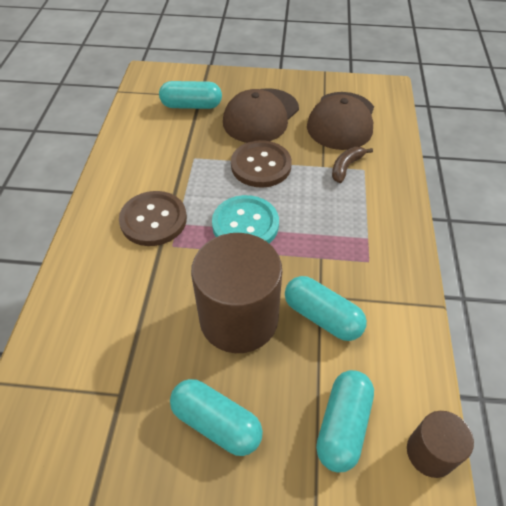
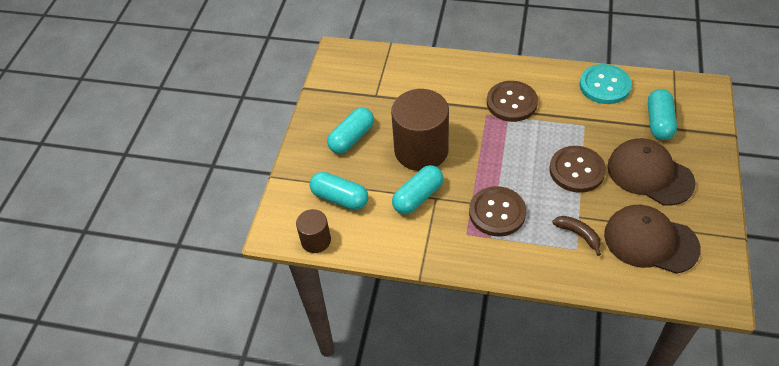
camera: 100 degrees right, 0 degrees up
(245, 224) = (506, 157): turquoise button -> turquoise button (604, 85)
(331, 232) = (497, 212): none -> brown button

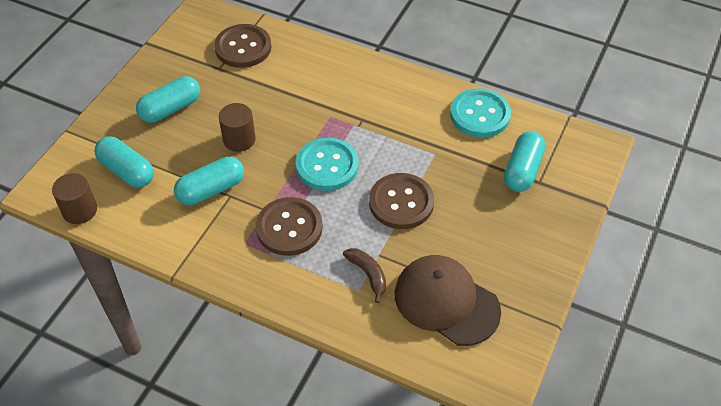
camera: 10 degrees right, 0 degrees up
(421, 150) = (239, 139): brown cylinder -> brown cylinder, size x0.51
(503, 155) = (327, 166): none -> turquoise button
(511, 102) = (365, 110): brown button -> brown button (243, 47)
(649, 174) = (482, 226): brown cap -> none

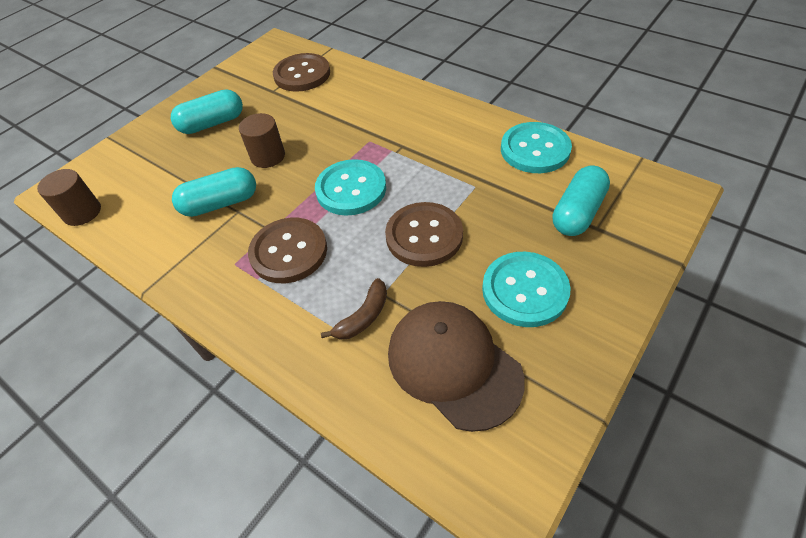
camera: 15 degrees right, 0 degrees up
(127, 171) = (145, 178): turquoise capsule -> none
(368, 274) = (363, 317): brown banana -> brown banana turned 60 degrees clockwise
(490, 239) = (525, 290): none -> turquoise button

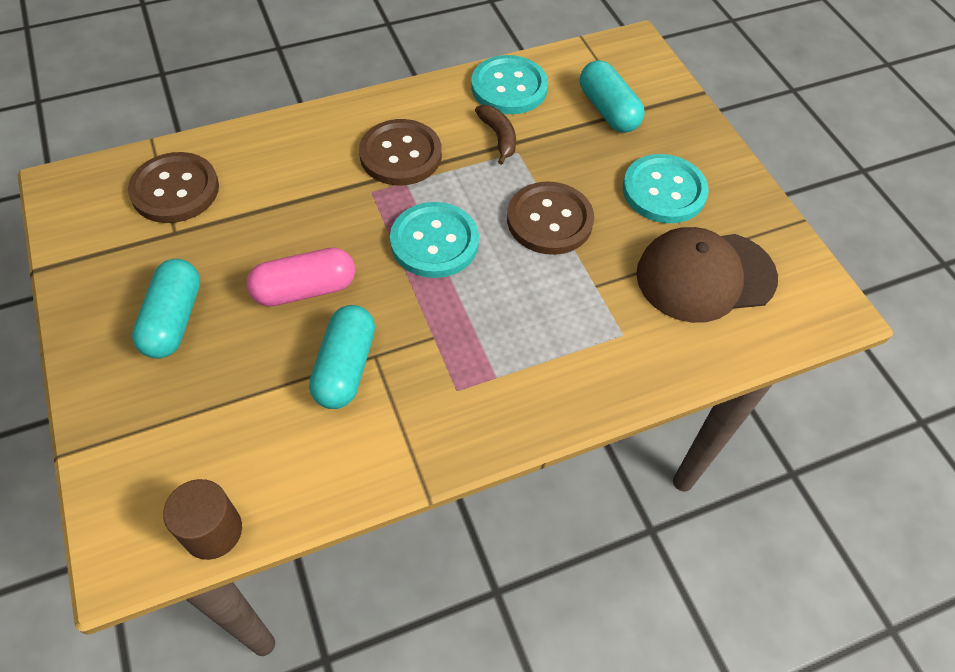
camera: 65 degrees left, 5 degrees up
(268, 156) = (304, 289): brown cylinder -> pink capsule
(289, 252) = (481, 334): brown button -> brown button (400, 155)
(363, 317) = (612, 312): brown banana -> brown banana (499, 137)

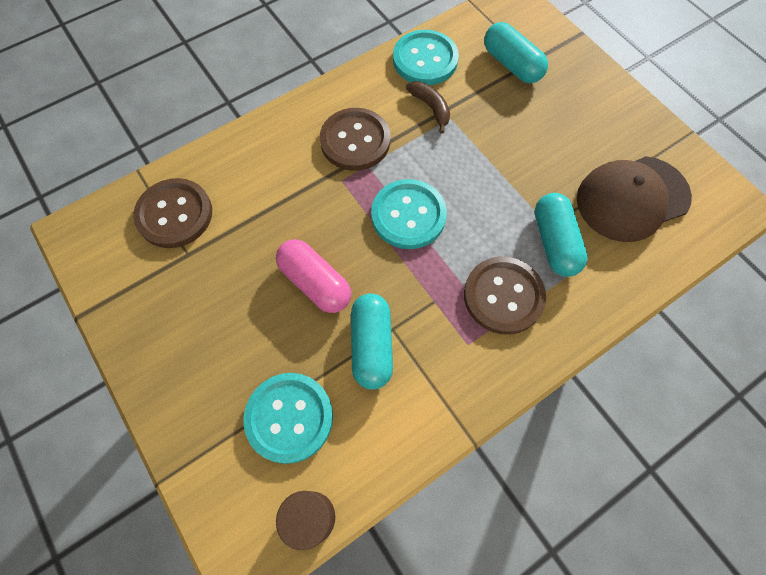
camera: 10 degrees left, 10 degrees up
(173, 320) = (214, 336): turquoise capsule -> turquoise capsule (554, 242)
(304, 289) = (315, 282): pink capsule -> pink capsule turned 75 degrees clockwise
(549, 220) = (495, 175): brown button -> brown button (503, 296)
(664, 191) = (578, 129): turquoise button -> turquoise button (289, 417)

